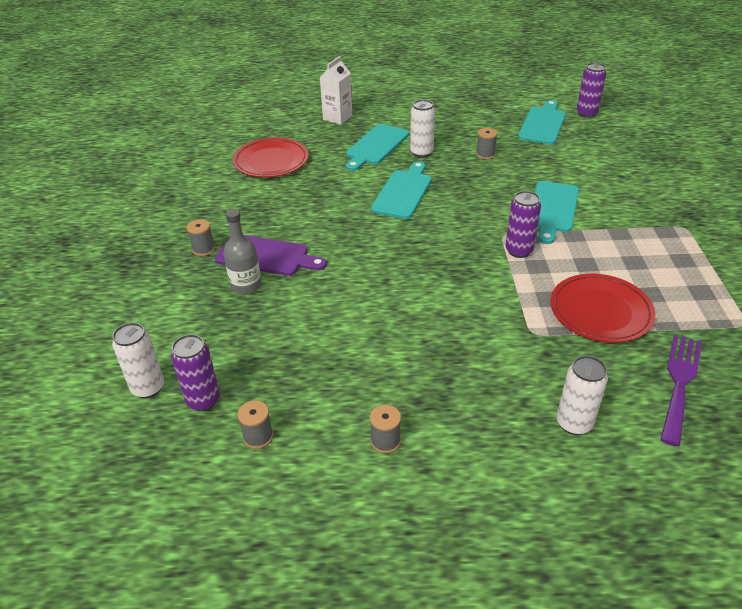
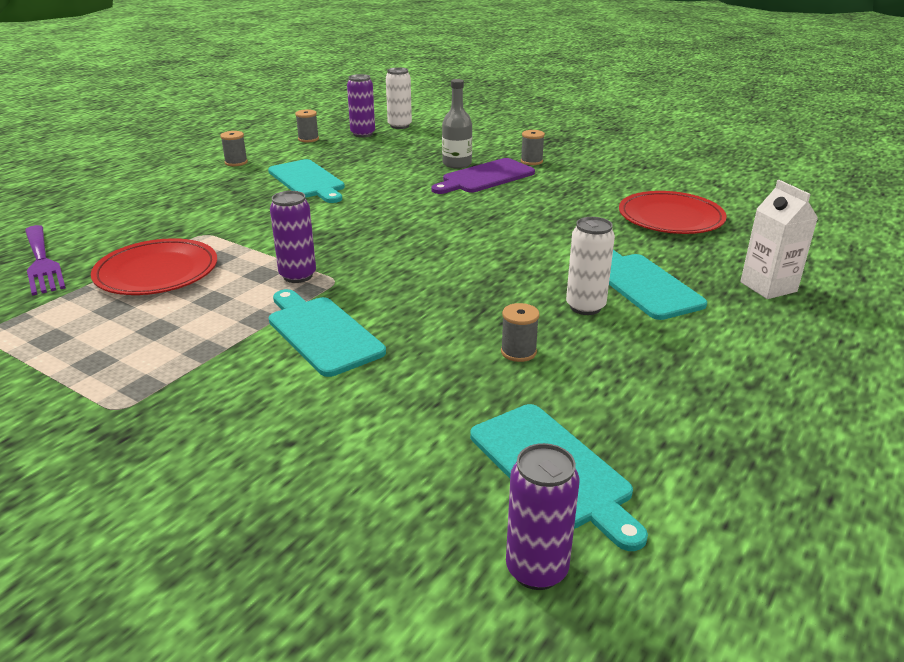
camera: 125 degrees right, 10 degrees down
(403, 192) = (502, 261): turquoise cutting board -> turquoise cutting board (308, 181)
(574, 423) = (119, 211): white can -> none

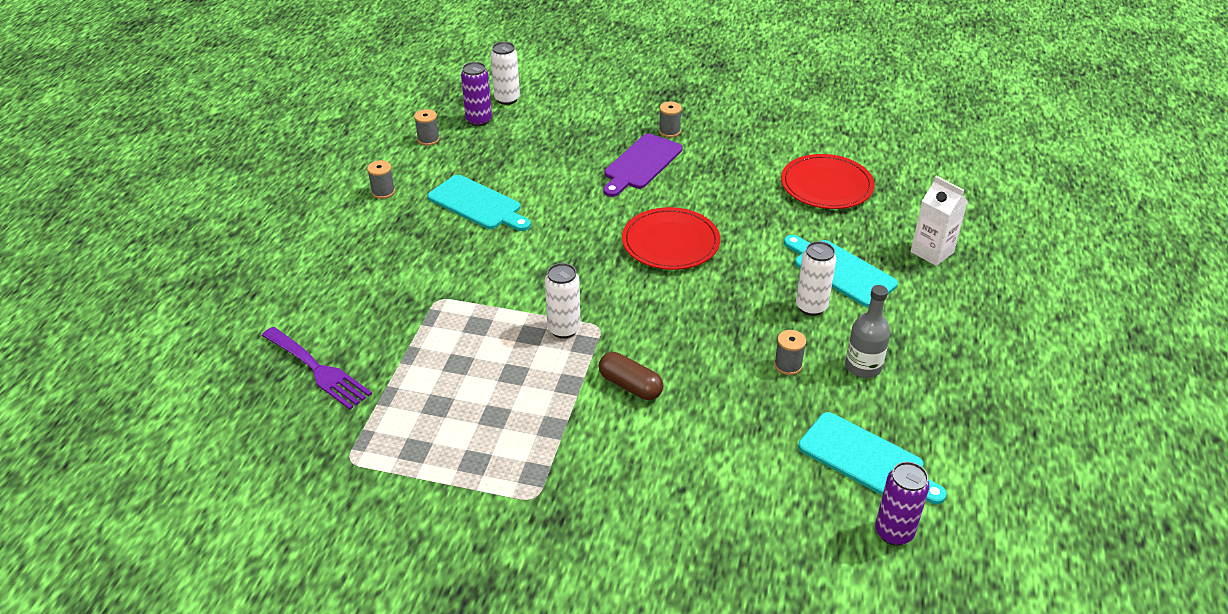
camera: 20 degrees left, 10 degrees up
(157, 272) = (437, 355): red plate -> red plate (670, 243)
(298, 276) = (564, 329): purple can -> white can
(321, 333) = (630, 385): turquoise cutting board -> brown capsule
(457, 164) = (602, 149): grey bottle -> grey bottle (863, 367)

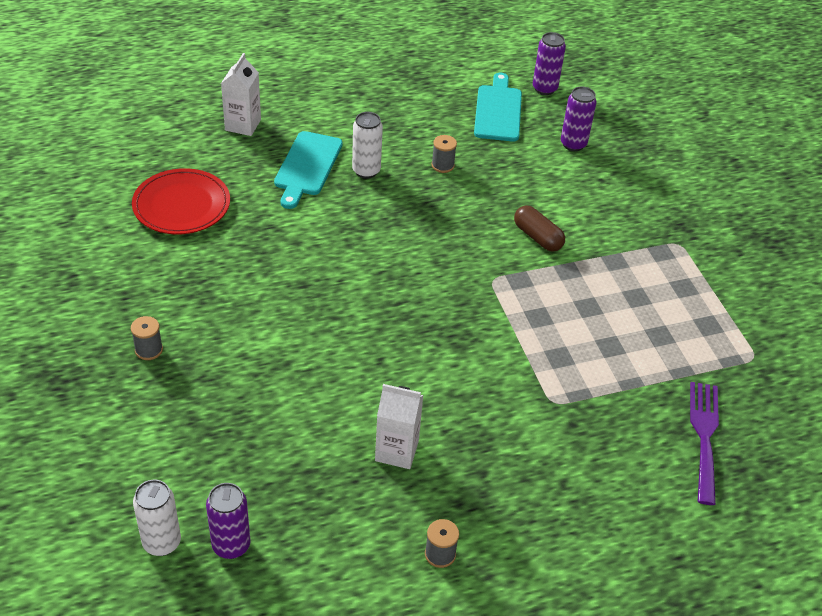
camera: 125 degrees left, 5 degrees up
(428, 139) = (307, 575): grey spool -> none
(478, 204) = (396, 451): turquoise cutting board -> white carton
(564, 329) = (514, 300): white can -> none
(630, 385) = (537, 237): brown capsule -> brown capsule turned 45 degrees counterclockwise
(641, 164) = (230, 348): purple cutting board -> none
(670, 243) = (347, 278): red plate -> none
(762, 499) = (573, 144): none -> purple can
(863, 367) = (411, 130): grey bottle -> none

